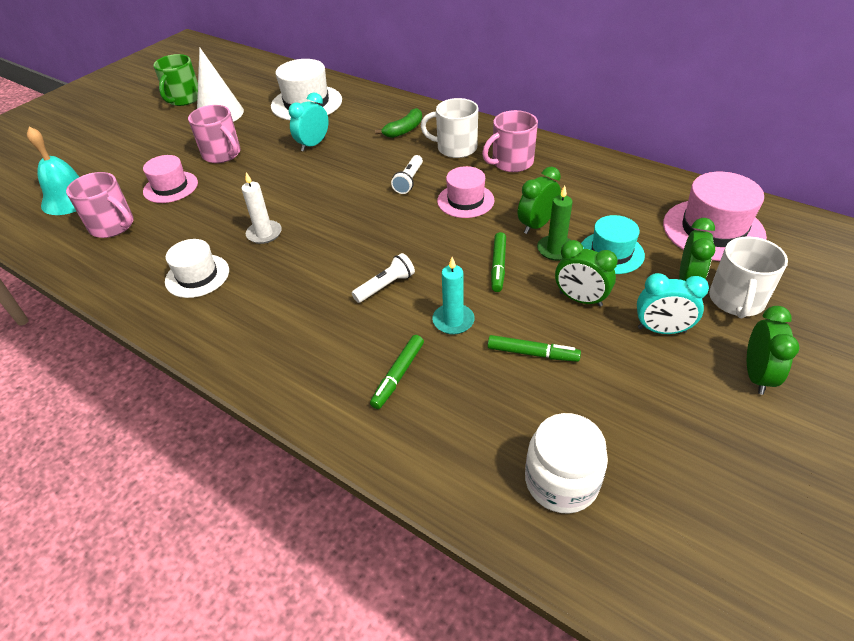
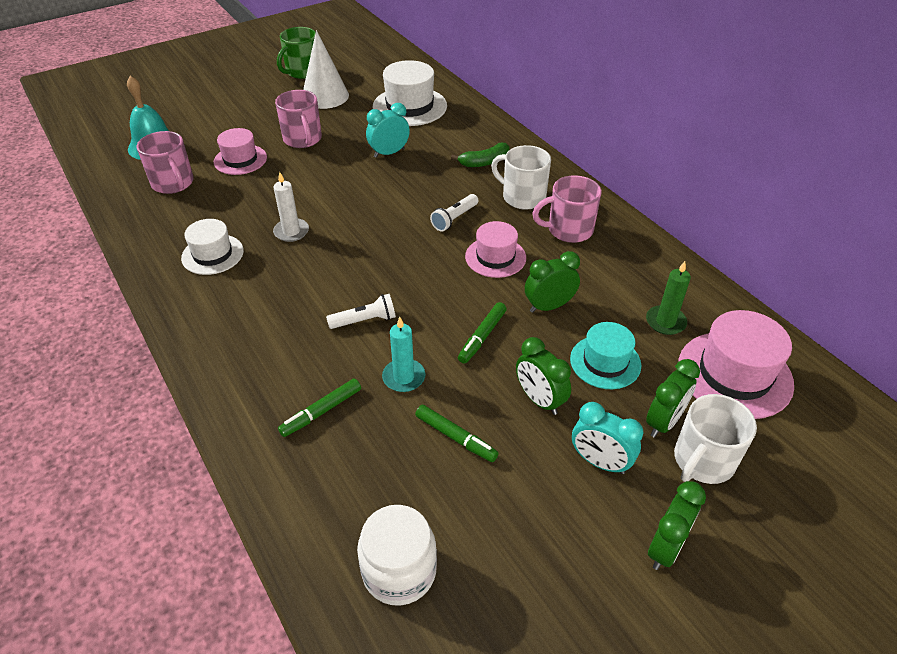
camera: 20 degrees right, 0 degrees up
(556, 250) = (550, 339): green candle -> green candle (665, 322)

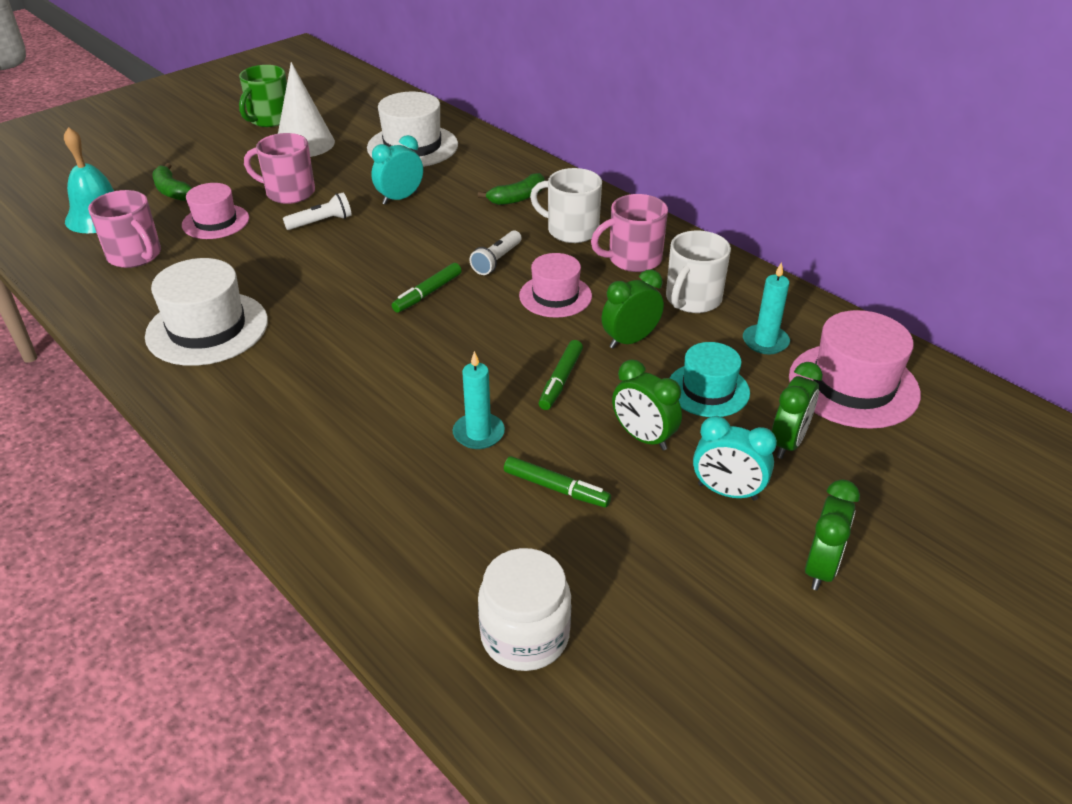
camera: 10 degrees left, 5 degrees down
(212, 254) = (207, 328): white hat -> white hat, size x1.56
(213, 129) = (172, 191): none -> green banana
(291, 232) = (301, 294): white candle -> none
(302, 139) = (289, 192): pink mug -> pink mug turned 135 degrees clockwise
(322, 411) = (389, 482): green marker -> green marker (428, 293)
(364, 320) = (416, 379): white flashlight -> white flashlight (321, 222)
(665, 322) = (765, 342): green candle -> turquoise candle
(703, 460) = (840, 475): white mug -> white mug (692, 299)

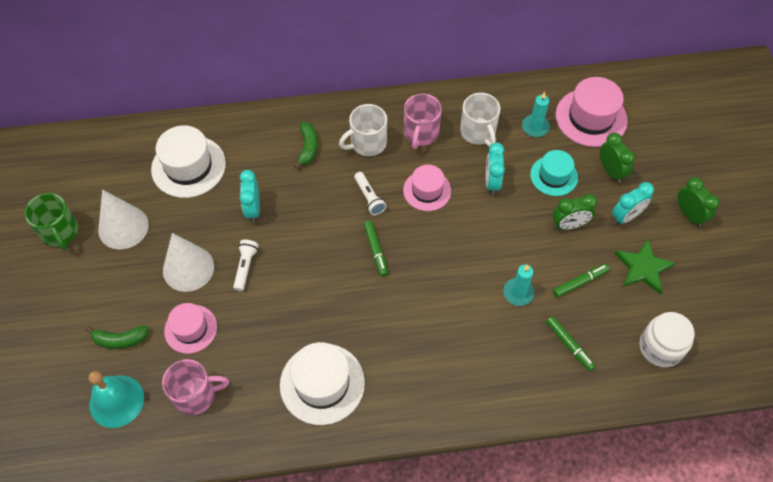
camera: 55 degrees left, 20 degrees up
(289, 192) = (188, 268): pink mug -> white cone
(561, 380) = (502, 232): green marker -> green marker (569, 345)
(630, 340) = (492, 182): green clock -> turquoise clock
(655, 551) = (643, 268): none -> green star

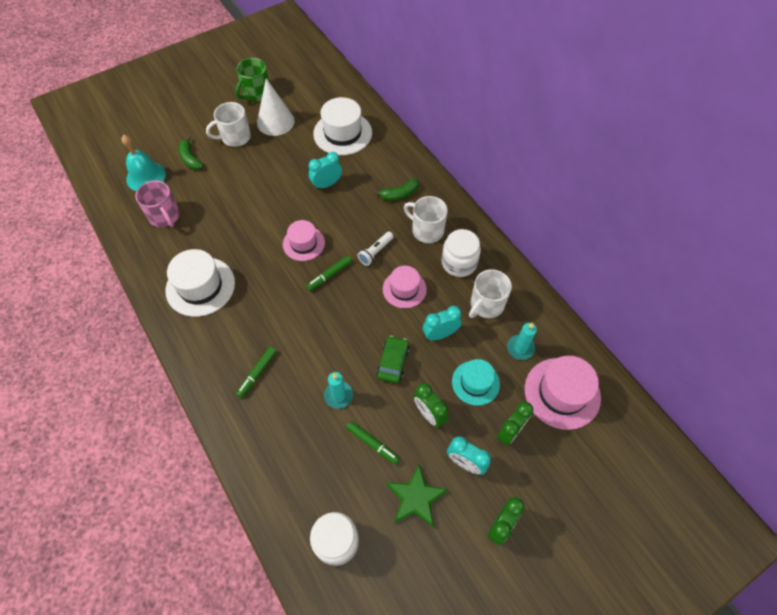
camera: 65 degrees right, 0 degrees up
(119, 278) = (235, 137): none -> white mug
(188, 268) = (260, 169): white cone -> none
(190, 329) = (213, 191): pink hat -> pink hat (303, 243)
(245, 267) = (276, 201): white flashlight -> none
(421, 133) = (459, 263): pink mug -> white jar
(503, 233) = (393, 362): none -> green car
(569, 345) = (305, 456): green marker -> green marker (257, 373)

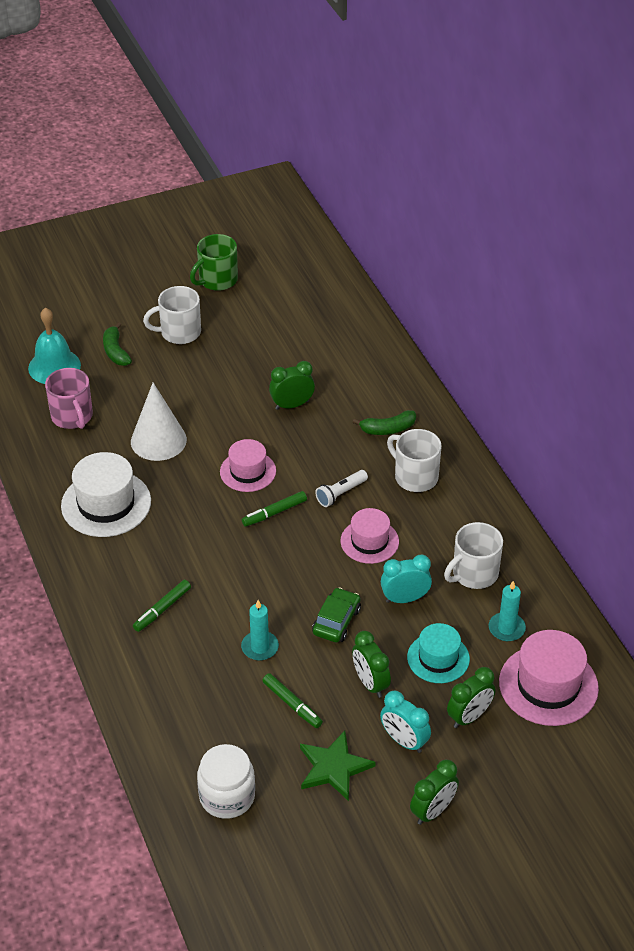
camera: 10 degrees right, 15 degrees down
(275, 121) = (237, 319): white cone -> white cone (158, 440)
(327, 184) = (292, 405): turquoise clock -> green clock
(342, 133) = (326, 344): white hat -> none
(459, 263) = (449, 520): white jar -> none

